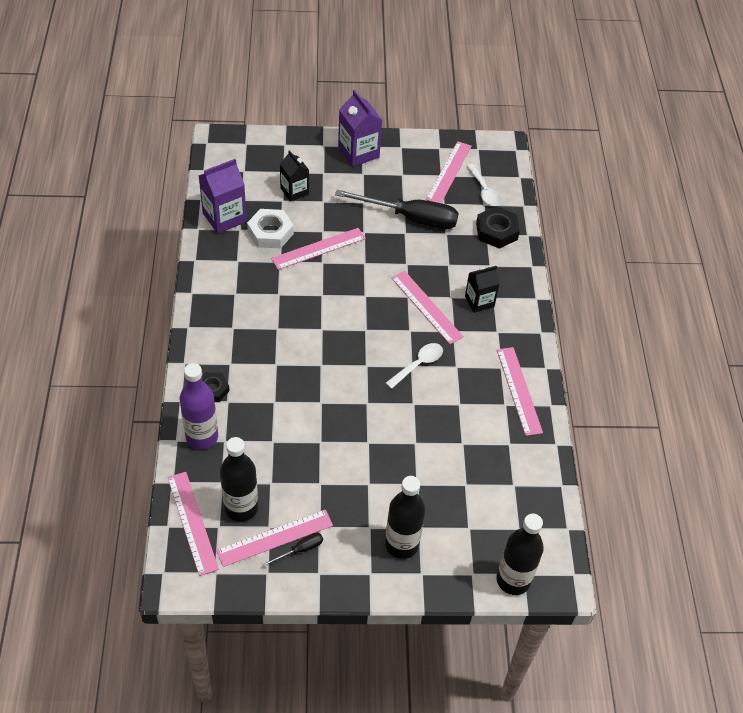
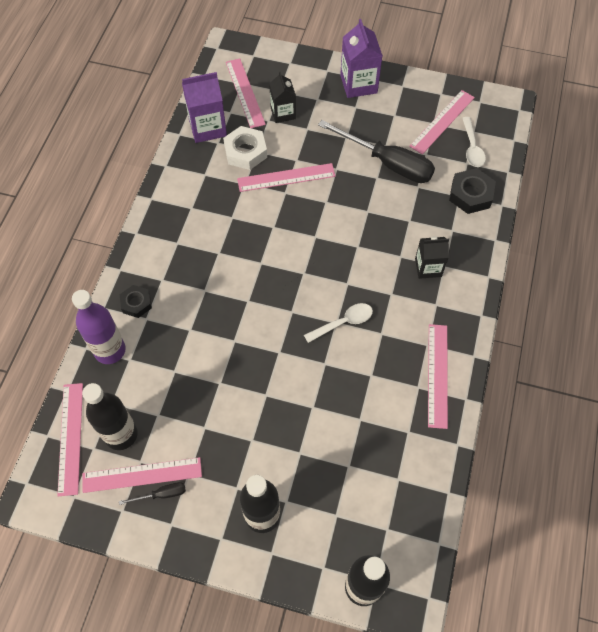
camera: 20 degrees right, 10 degrees up
(426, 307) = (372, 262): pink ruler -> pink ruler (245, 93)

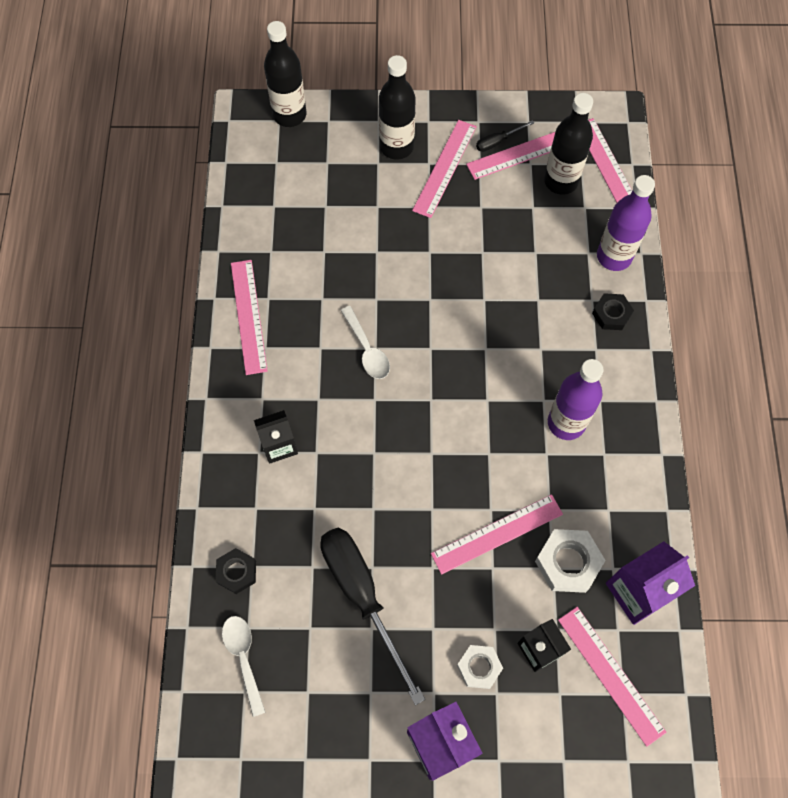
camera: 165 degrees right, 5 degrees up
(209, 233) = (566, 423): none -> purple bottle
(323, 112) = (479, 667): none -> white nut
(343, 322) = (367, 349): white spoon -> white spoon turned 75 degrees counterclockwise
(387, 163) = (362, 596): black screwdriver -> black screwdriver turned 45 degrees clockwise
(442, 121) = (295, 699): pink ruler -> pink ruler (444, 168)
(471, 195) = (236, 572): black nut -> black nut, size x0.65

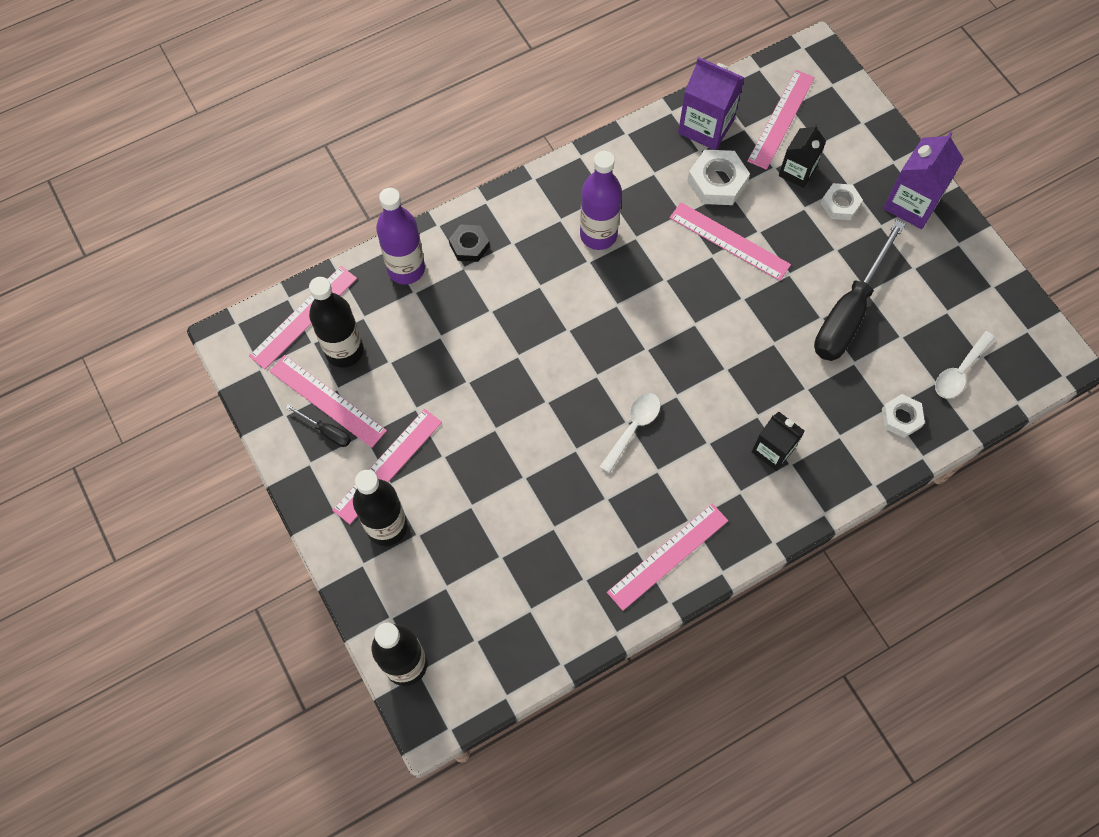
camera: 120 degrees left, 0 degrees up
(236, 572) = (901, 418): black nut -> white nut
(444, 168) = (388, 465): pink ruler -> pink ruler turned 45 degrees counterclockwise

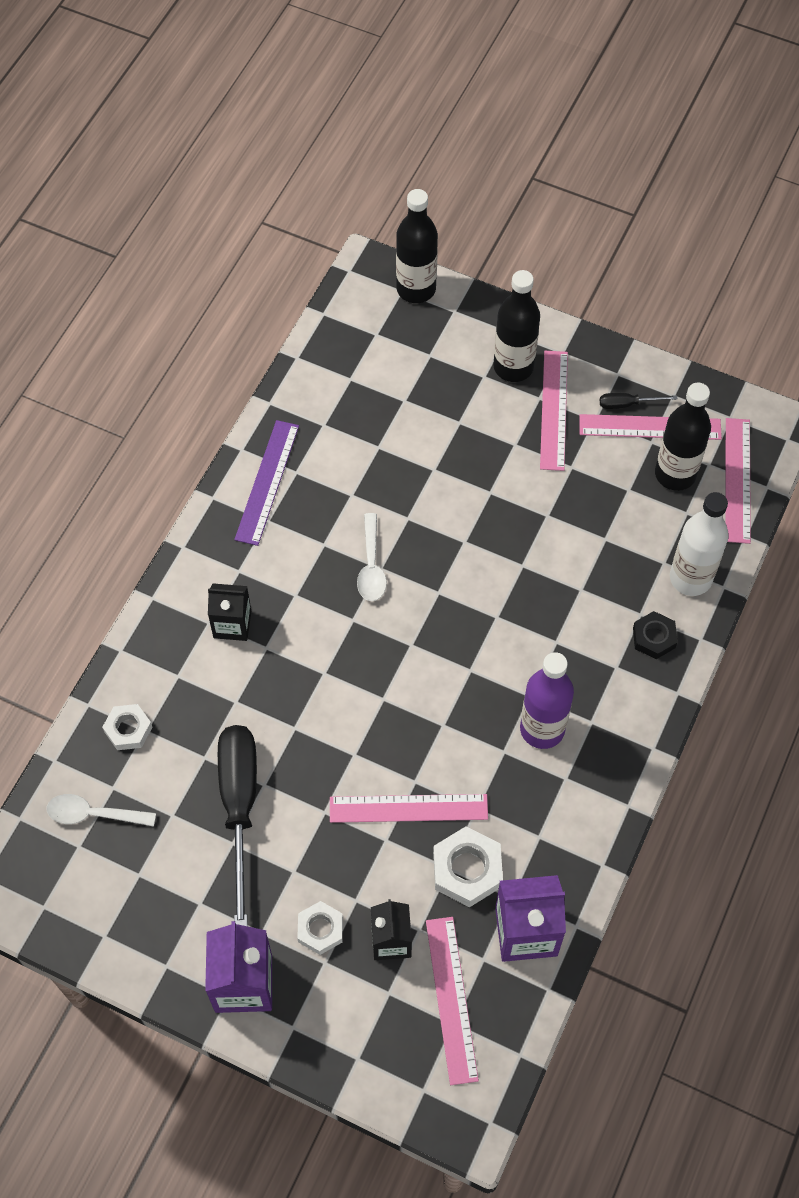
camera: 145 degrees right, 5 degrees down
(406, 269) = (690, 578): purple bottle -> white bottle
(668, 556) = (267, 482): pink ruler -> purple ruler
(960, 371) = (94, 814): white spoon -> white spoon turned 90 degrees counterclockwise

